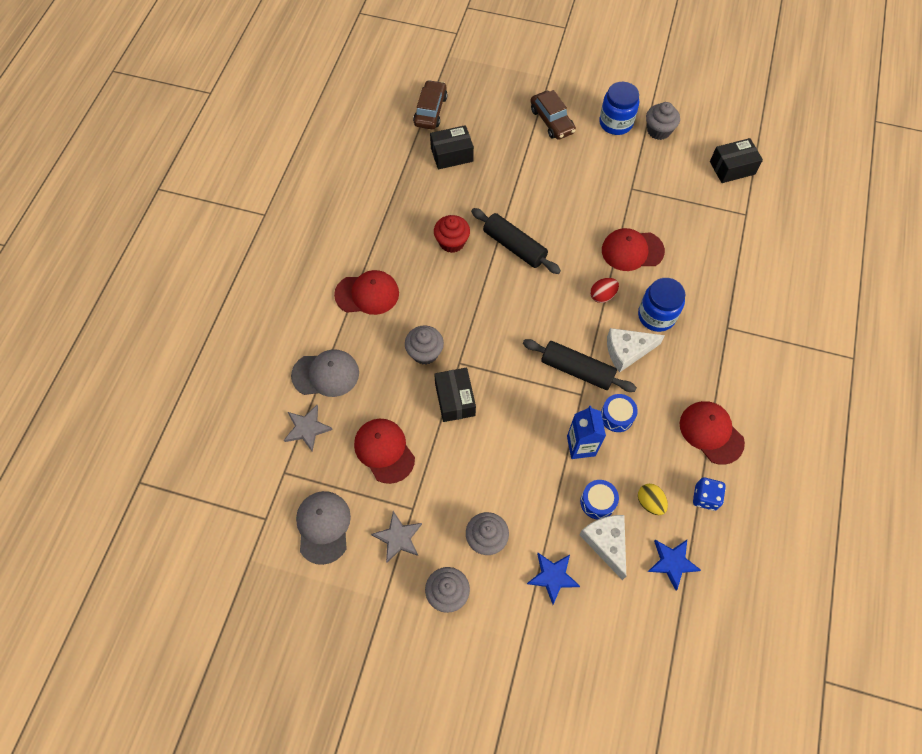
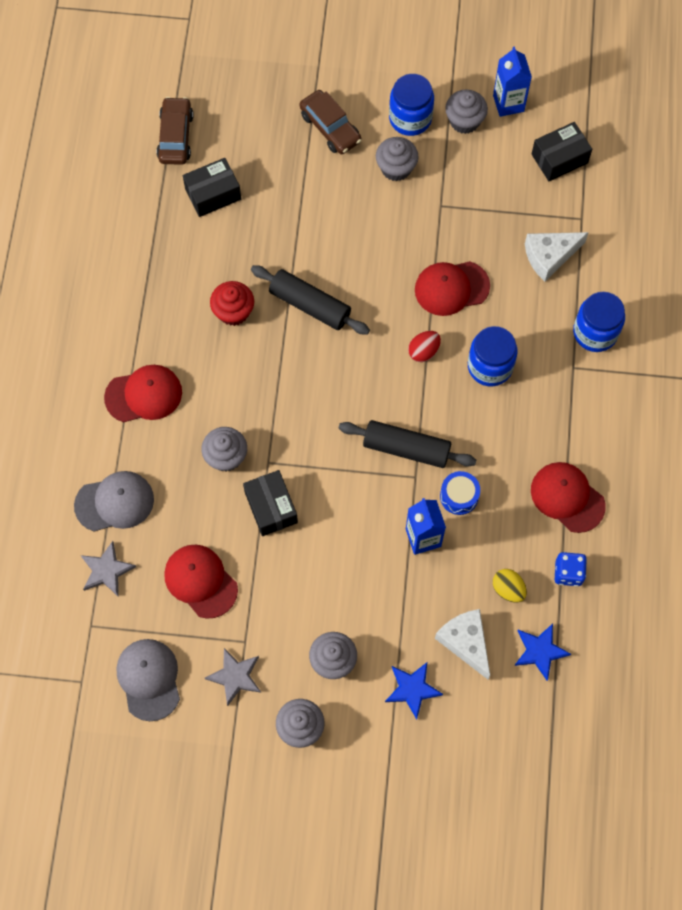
camera: 10 degrees left, 5 degrees up
(597, 502) = (450, 598): blue drum -> none
(599, 156) = (396, 168): none -> grey cupcake
(627, 351) = (461, 416): white cheese -> white cheese (549, 256)
(695, 123) = (508, 103): none -> blue carton
(748, 302) = (595, 332): none -> blue jar

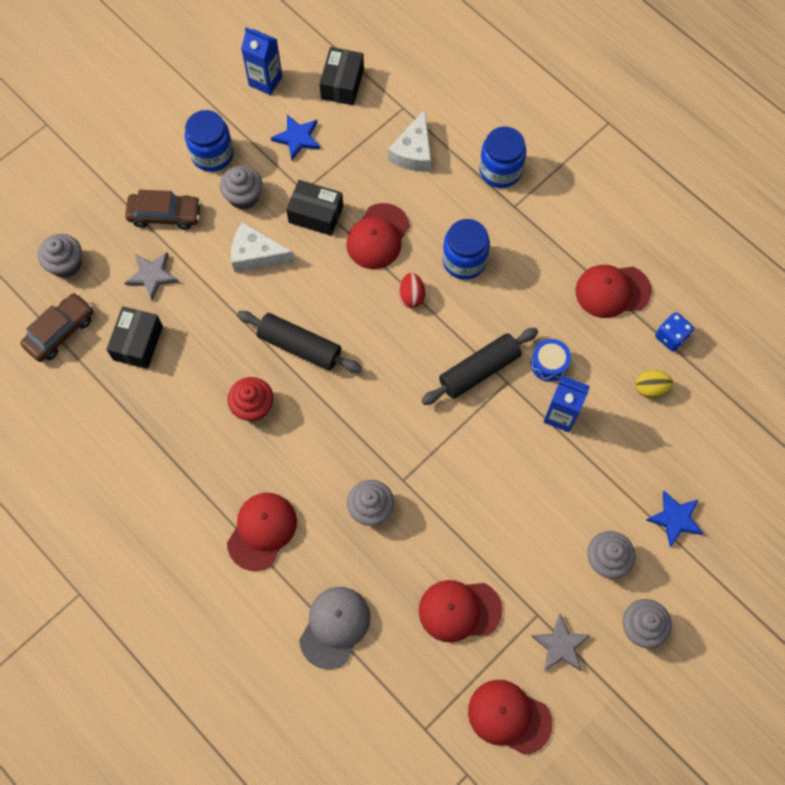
camera: 50 degrees left, 0 degrees up
(106, 570) = (388, 679): grey star -> grey star (152, 276)
(149, 679) = (509, 716): grey cap -> red cap
(175, 136) = (60, 331): brown car -> brown car turned 90 degrees clockwise
(271, 507) = (443, 507): black box -> black box (316, 214)
(310, 305) = (299, 346): black rolling pin -> black rolling pin turned 45 degrees clockwise
(464, 121) = (251, 120): grey cupcake -> grey cupcake (66, 264)
(465, 642) = (668, 451): white cheese -> white cheese (256, 255)
(540, 651) = (716, 404): blue star -> blue star (297, 138)

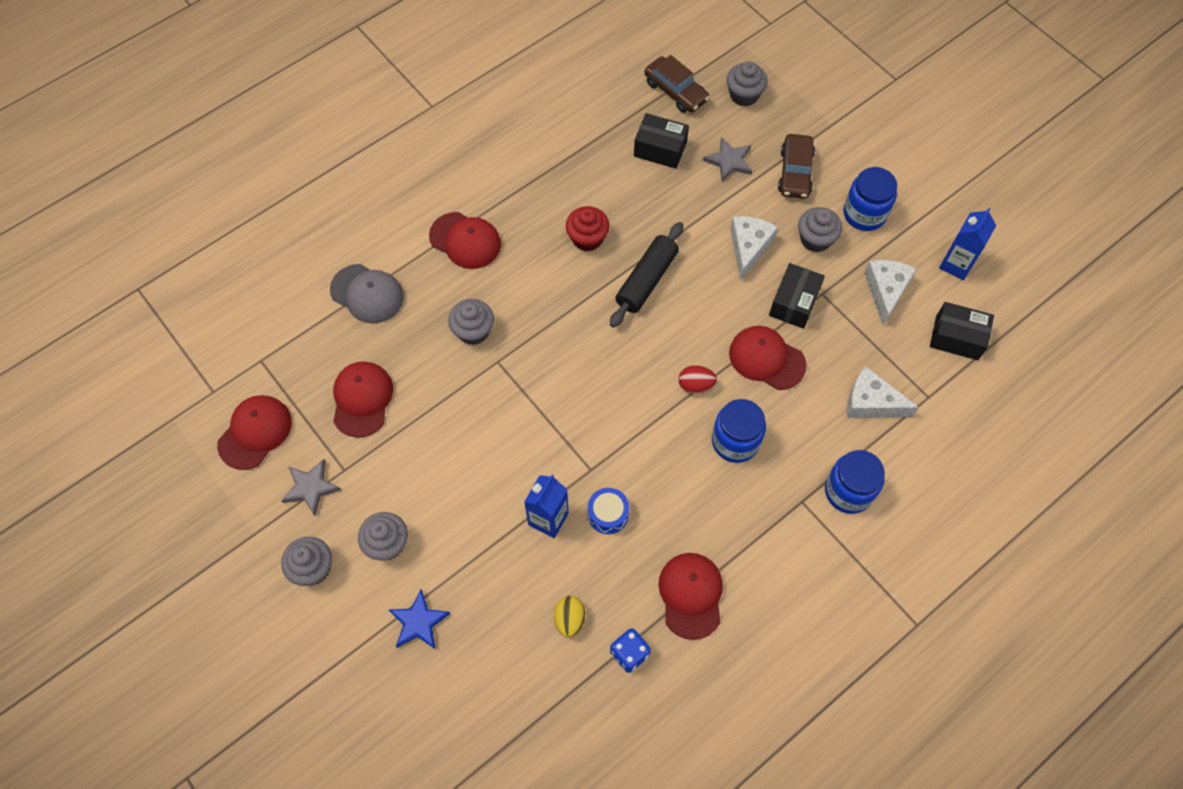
camera: 95 degrees right, 5 degrees down
(297, 138) = (886, 291): blue star -> white cheese
(479, 370) = (606, 443): black rolling pin -> none

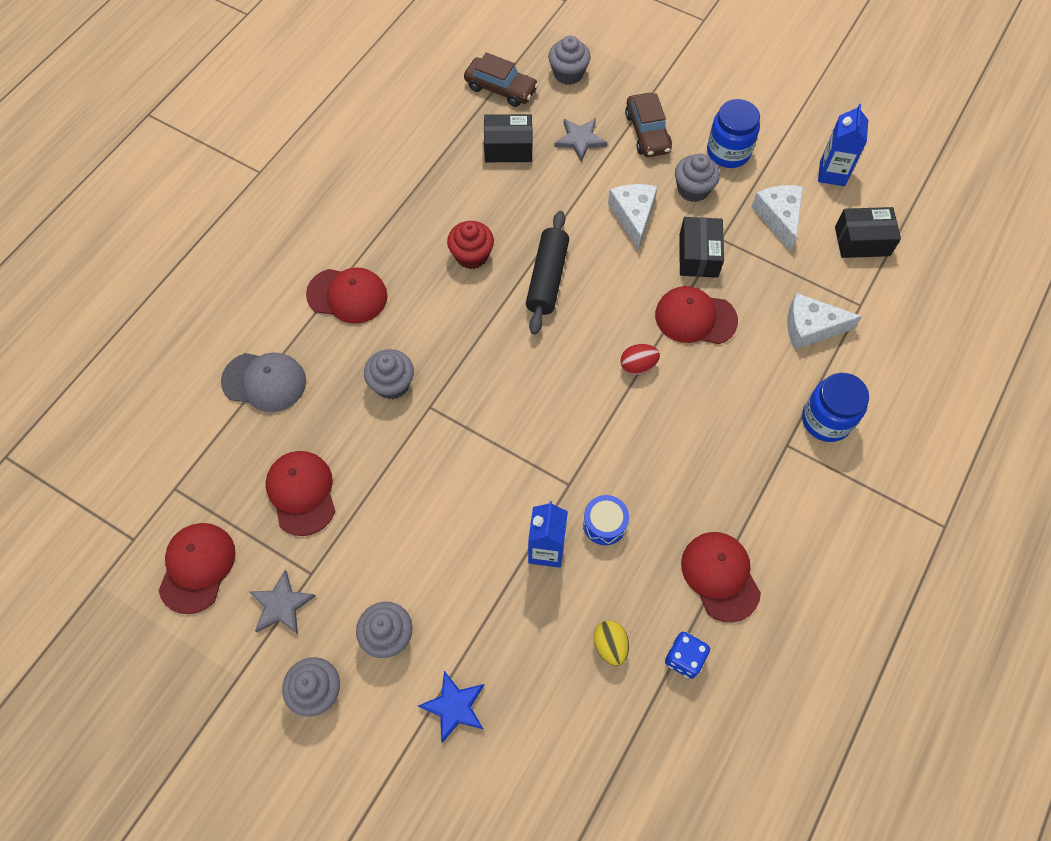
camera: 20 degrees left, 0 degrees up
(735, 441) = (699, 408): blue jar -> none

